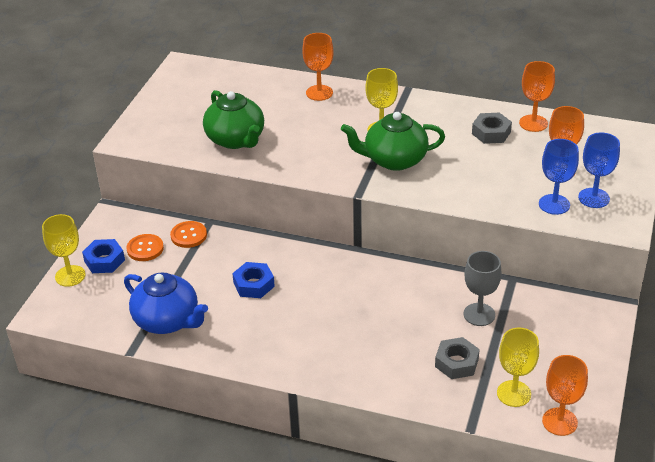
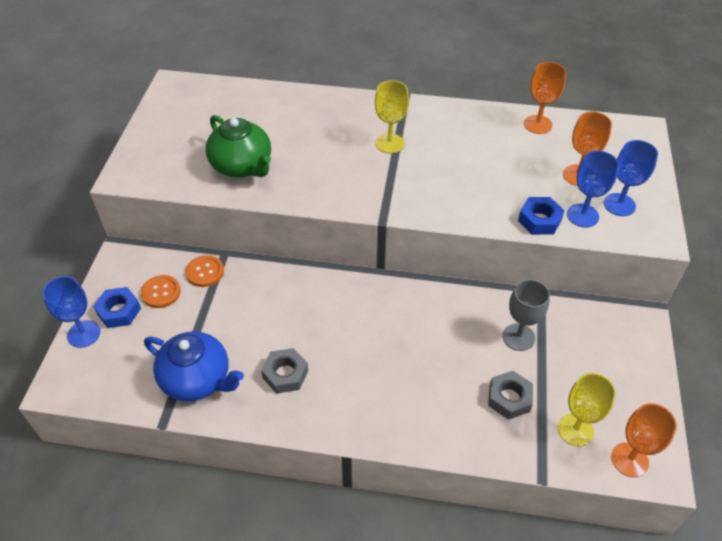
camera: 10 degrees left, 10 degrees up
(70, 276) = (84, 334): yellow goblet -> blue goblet
(254, 284) = (282, 325): blue nut -> blue nut (539, 220)
(319, 93) = (318, 106): orange goblet -> none
(394, 160) = (410, 177): green teapot -> none
(491, 133) = (499, 138): grey nut -> grey nut (285, 374)

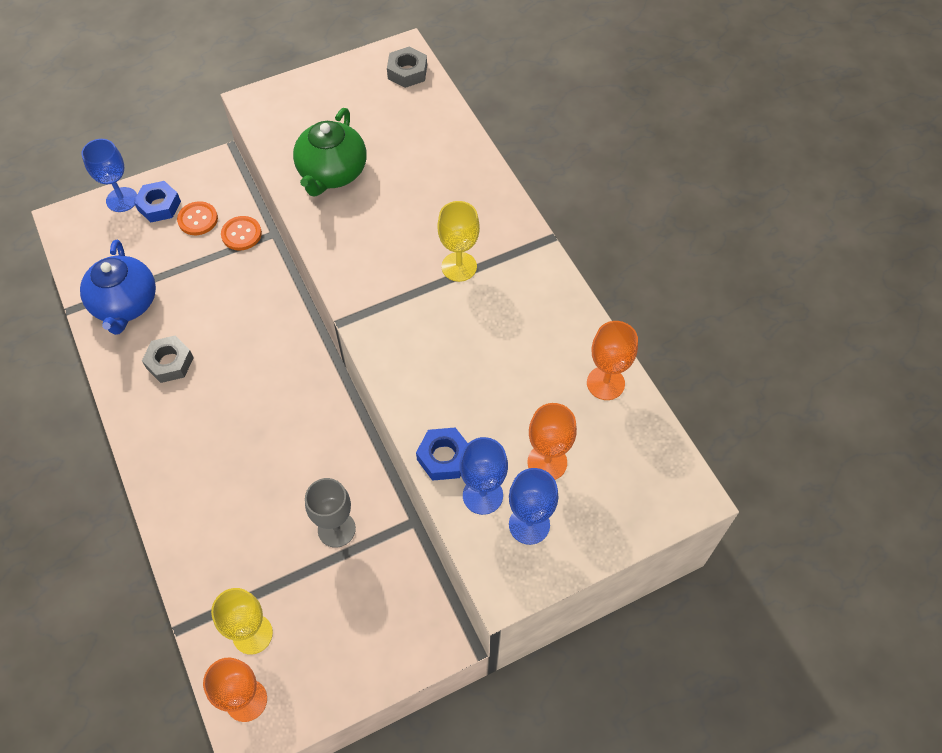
camera: 55 degrees right, 10 degrees up
(509, 398) = (254, 557): grey nut -> grey nut (407, 72)

